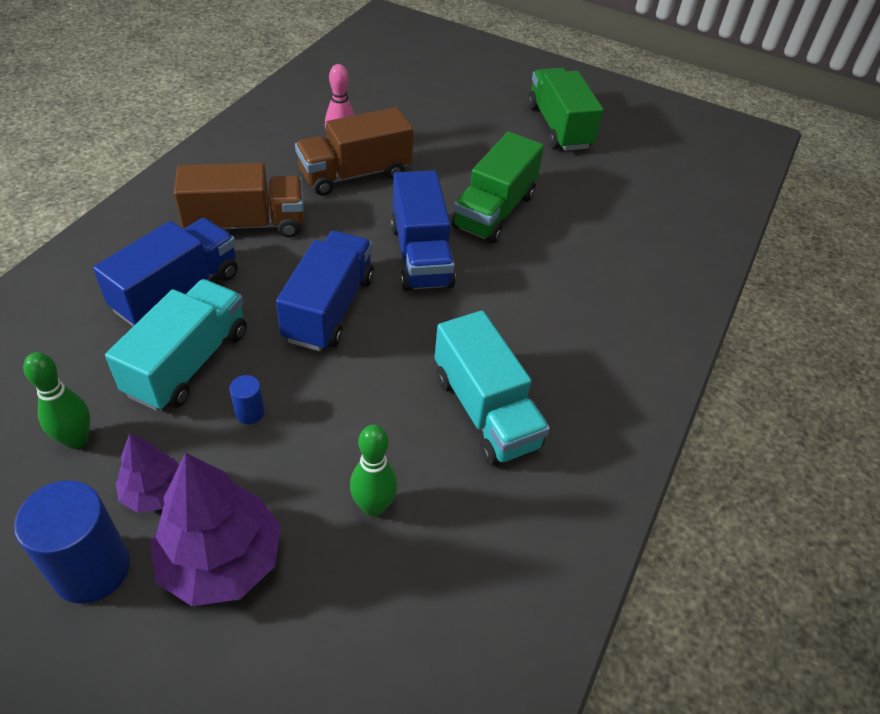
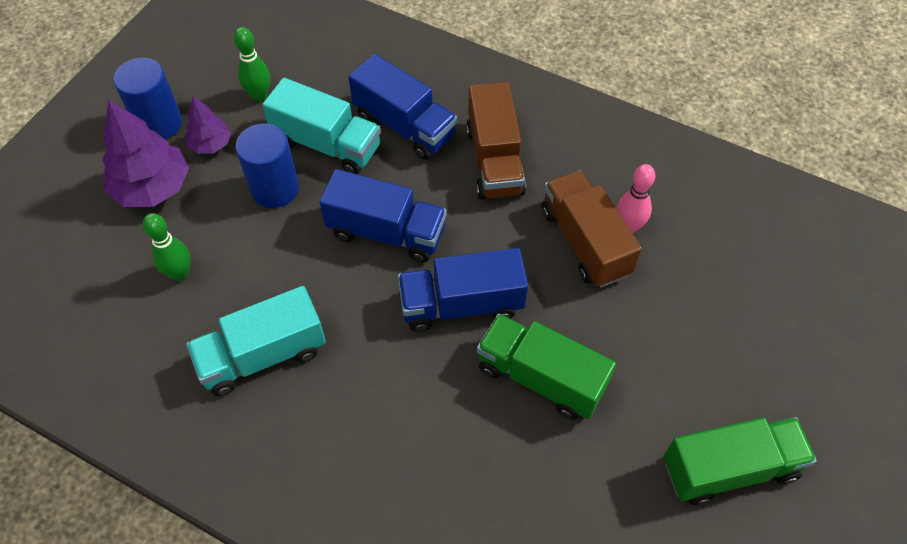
camera: 95 degrees right, 10 degrees up
(250, 413) = (275, 189): blue cylinder -> blue cylinder, size x2.18

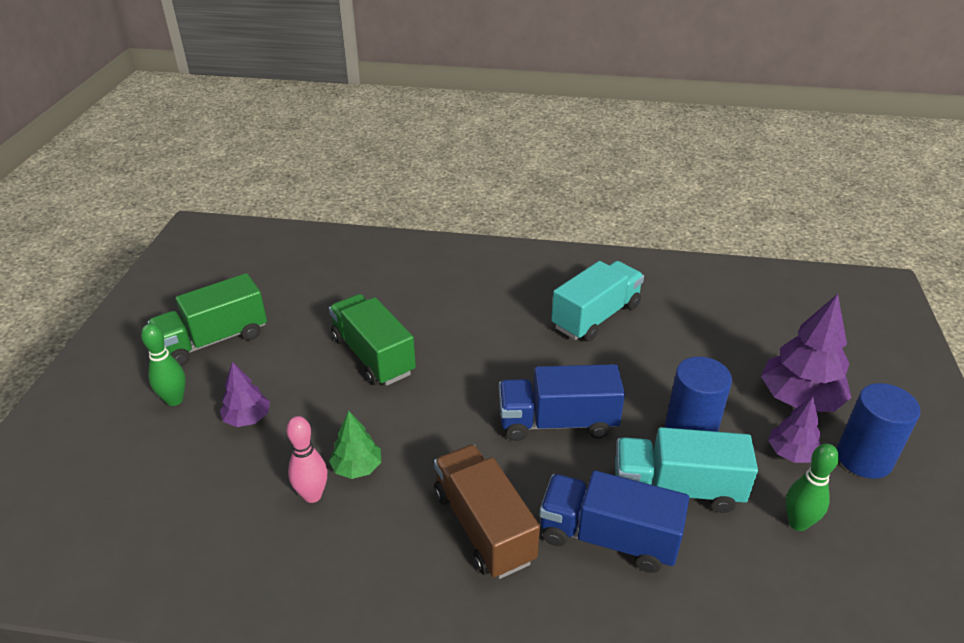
camera: 160 degrees right, 20 degrees down
(180, 274) = (706, 346): green bowling pin -> green bowling pin (174, 400)
(461, 304) = (458, 386): blue truck -> none
(540, 377) = (373, 355): green truck -> green truck turned 135 degrees counterclockwise
(585, 242) = (357, 467): brown truck -> green tree
(686, 330) = (247, 418): none -> purple tree

